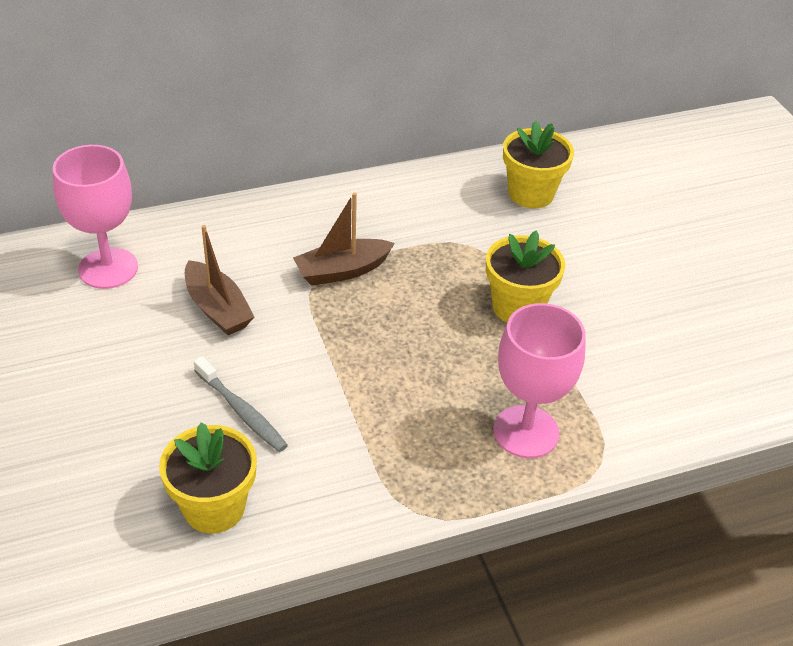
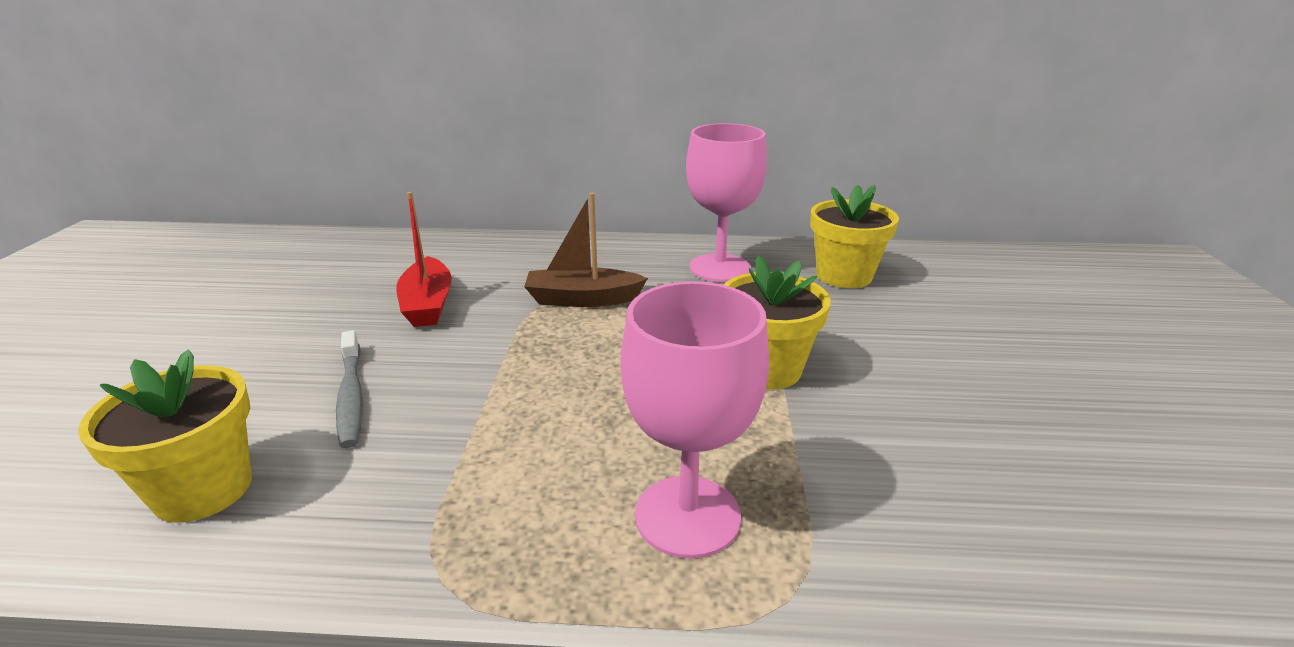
camera: 25 degrees right, 15 degrees down
(108, 268) = (366, 259): pink goblet -> pink goblet (720, 268)
(217, 309) = (428, 304): brown boat -> red boat

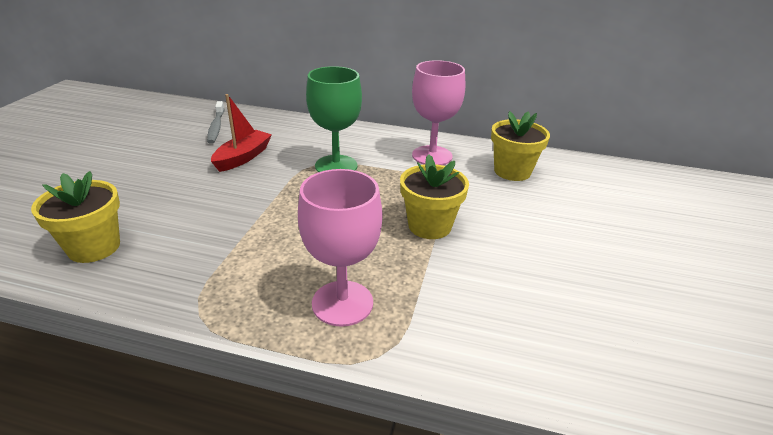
camera: 10 degrees right, 5 degrees up
(351, 396) = (183, 207): grey toothbrush -> grey toothbrush (216, 127)
(428, 304) = (243, 157): red boat -> red boat turned 150 degrees counterclockwise
(582, 299) = (336, 166): brown boat -> green goblet

